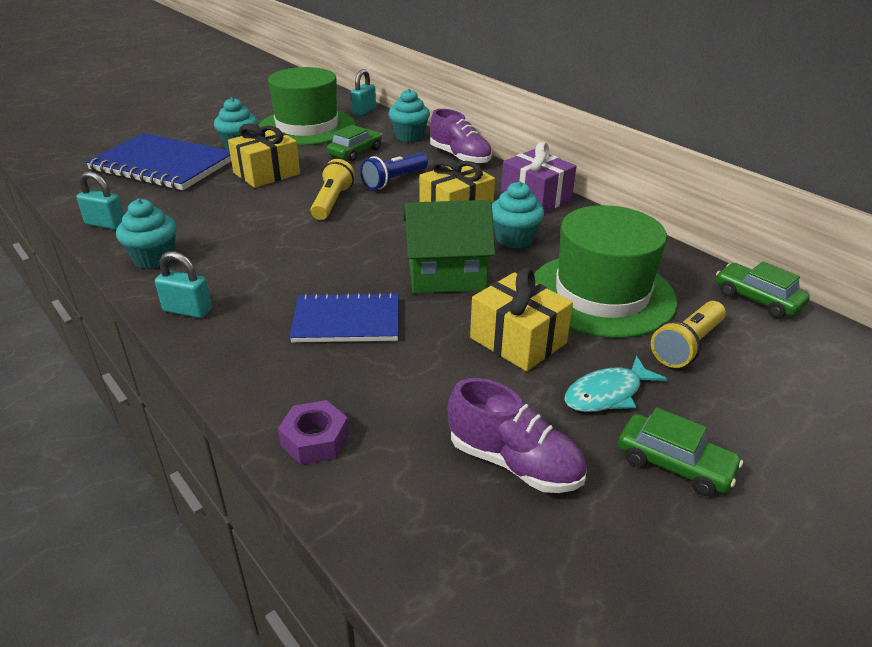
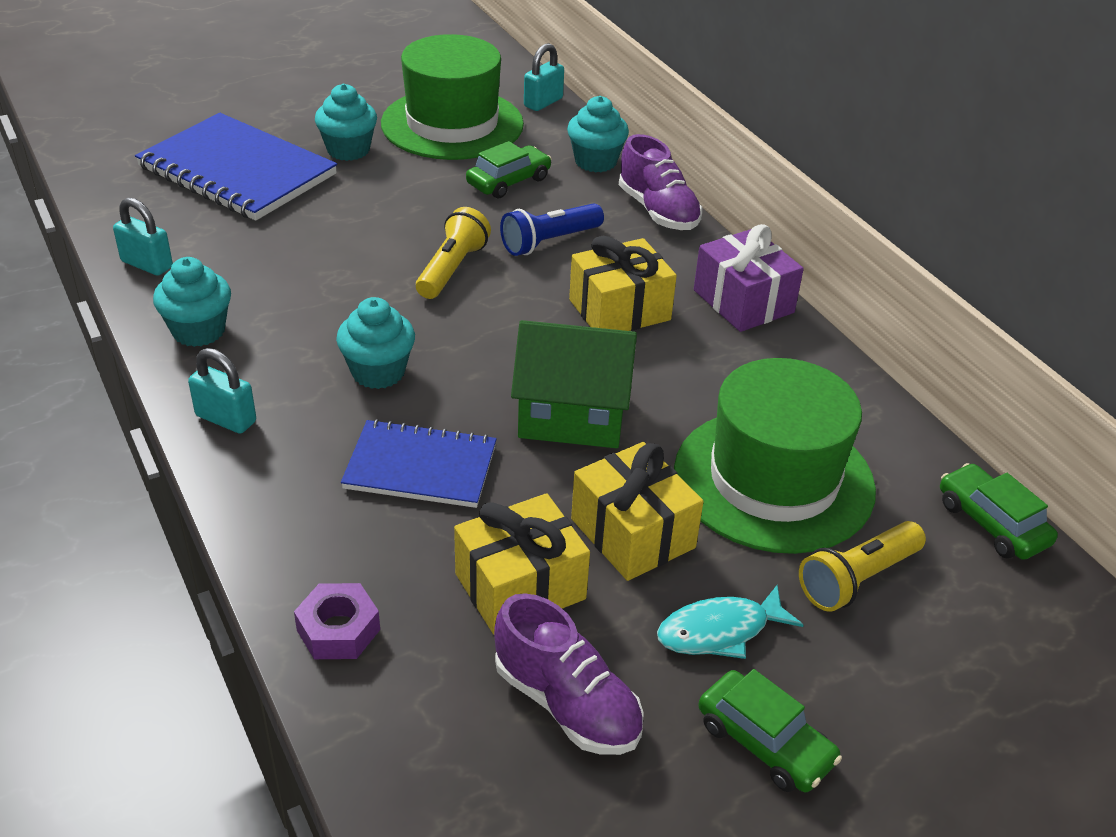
camera: 10 degrees right, 5 degrees up
(266, 173) = (375, 205): yellow gift -> yellow gift (520, 586)
(514, 239) = (686, 370): turquoise cupcake -> turquoise cupcake (378, 372)

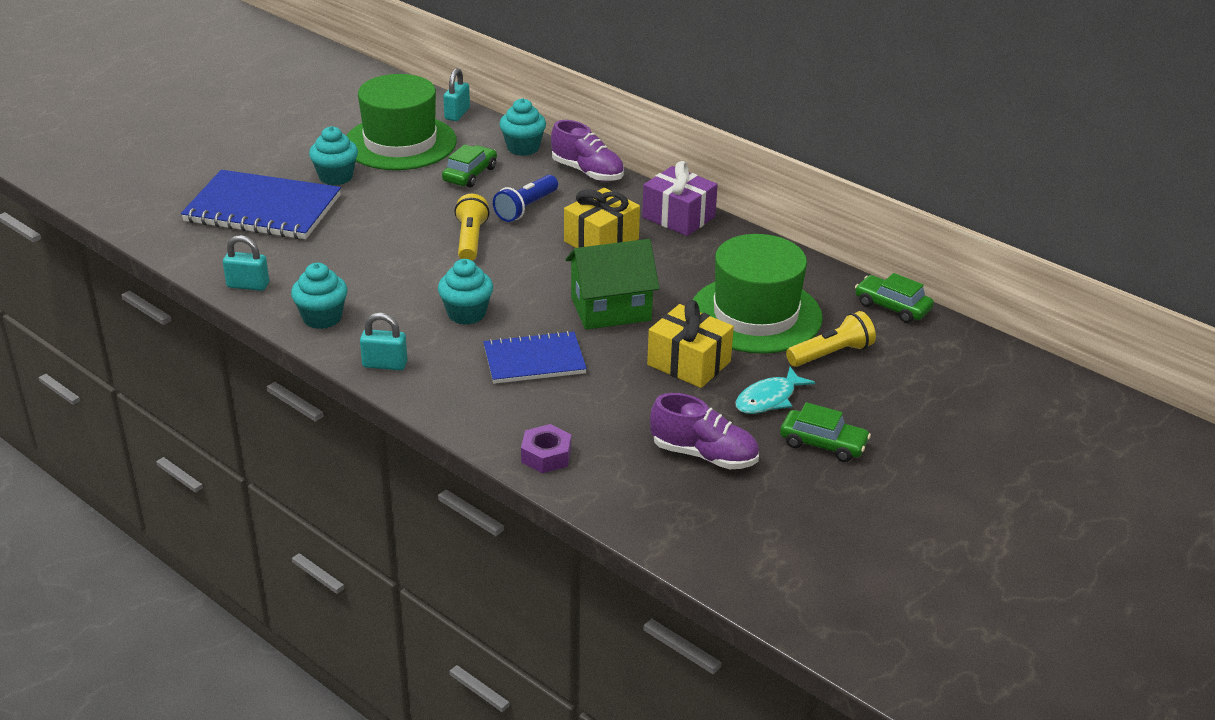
camera: 20 degrees left, 5 degrees down
(520, 586) = (639, 406): yellow gift -> none
(857, 579) = (831, 354): yellow flashlight -> yellow flashlight turned 150 degrees counterclockwise

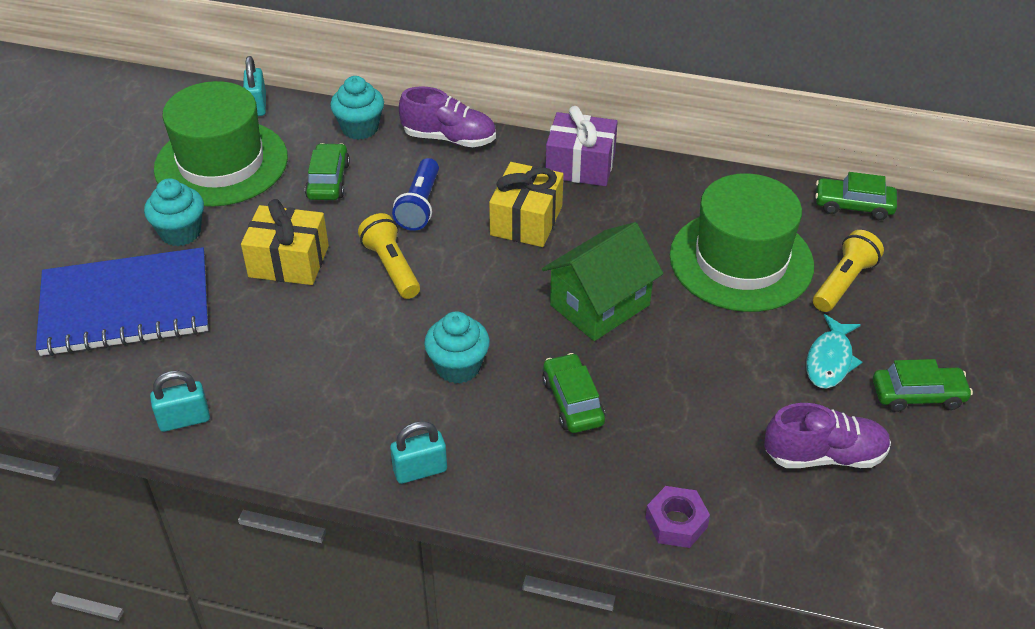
camera: 25 degrees left, 10 degrees up
(322, 318) = (304, 433): turquoise cupcake -> none
(534, 360) = (573, 401): blue notebook -> green car
(689, 363) = (724, 345): yellow gift -> yellow gift (288, 261)

